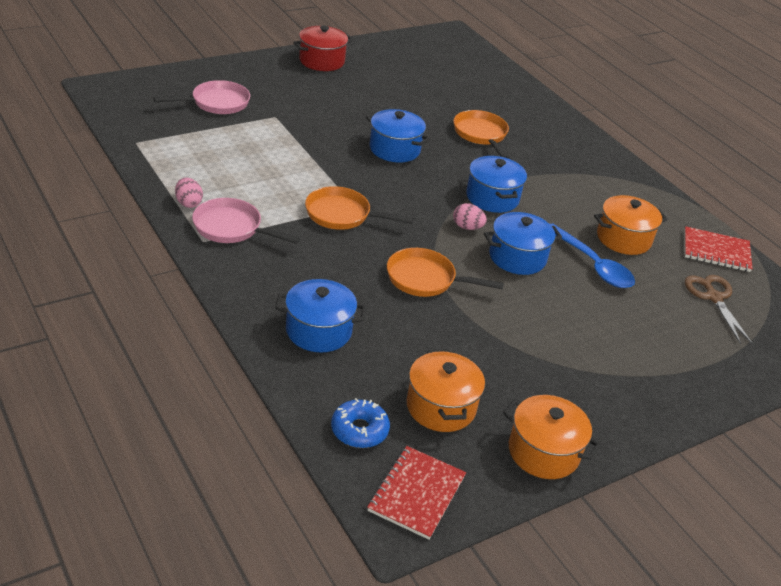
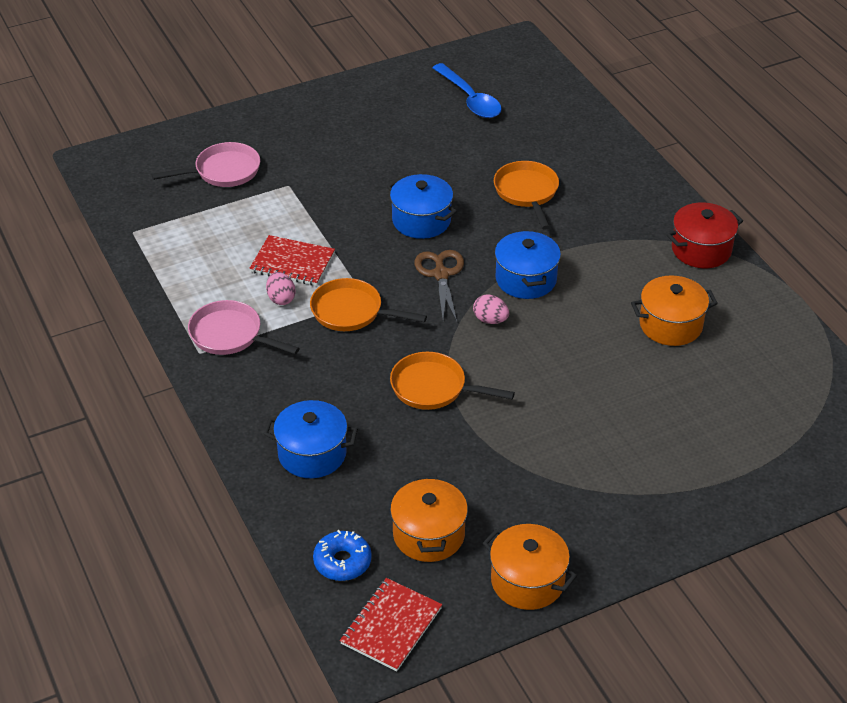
camera: 10 degrees right, 5 degrees up
(188, 203) = (186, 306): pink egg -> pink egg (281, 298)
(321, 61) = (349, 100): red pot -> red pot (701, 249)
(517, 257) = (541, 356): blue pot -> none
(592, 265) = (626, 361): blue spoon -> blue spoon (470, 99)
(714, 297) = (760, 396): brown scissors -> brown scissors (441, 274)
(716, 251) = (779, 336): red notebook -> red notebook (292, 263)

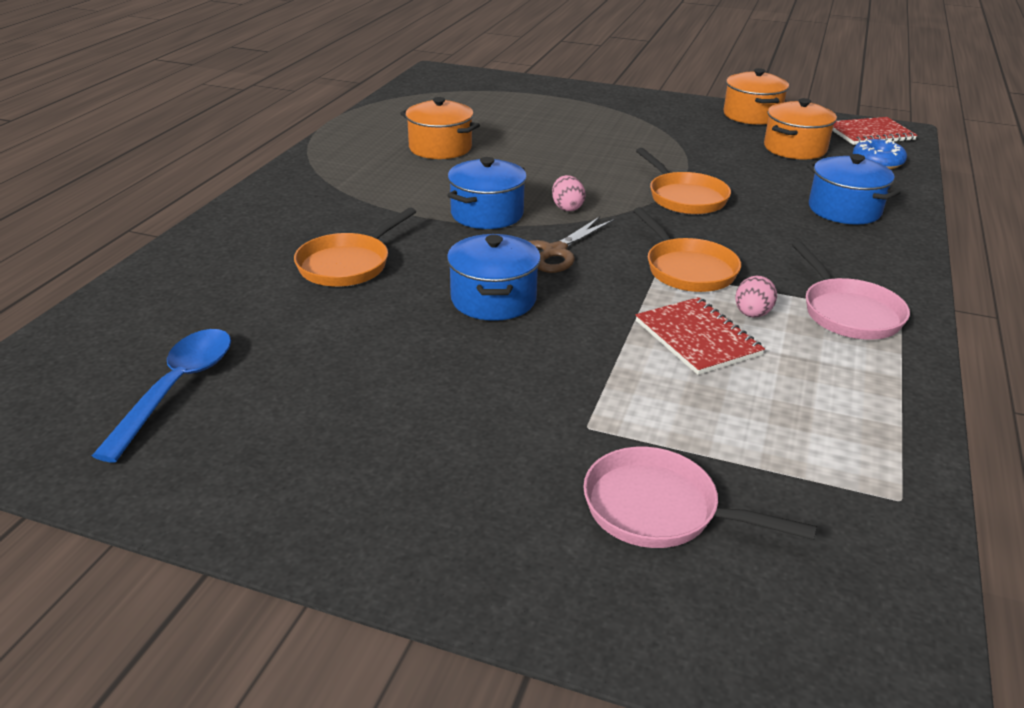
camera: 135 degrees left, 10 degrees down
(701, 249) = (318, 165): red pot -> none

